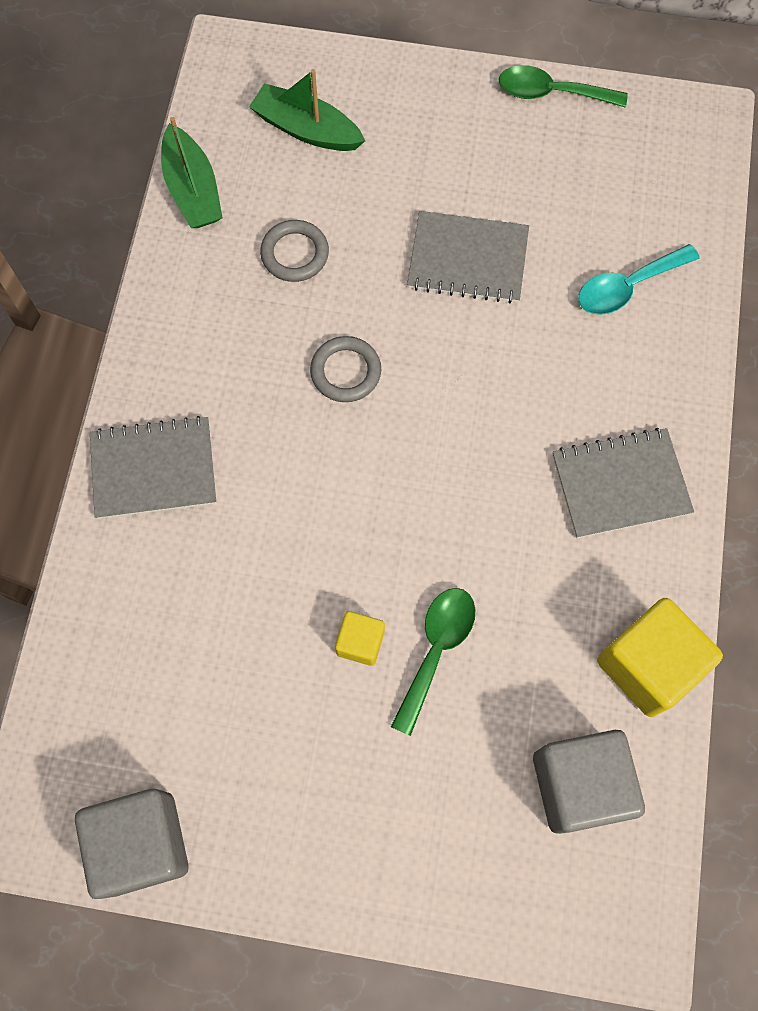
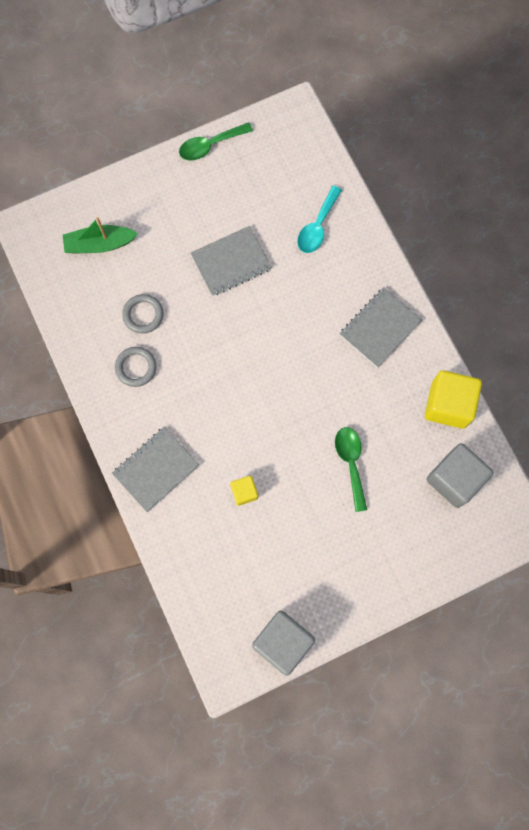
camera: 35 degrees left, 5 degrees up
(193, 190) = (65, 314): green boat -> none
(345, 372) = (213, 359): grey ring -> grey ring (136, 367)
(360, 642) = (314, 483): yellow cube -> yellow cube (244, 492)

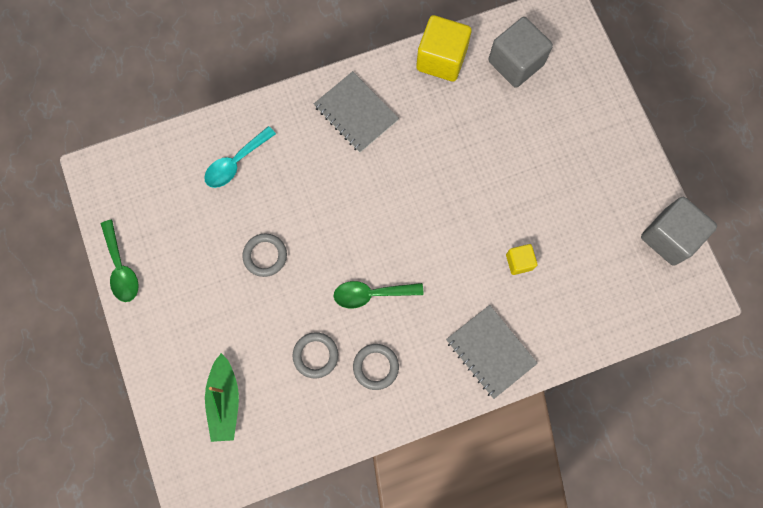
camera: 85 degrees left, 0 degrees up
(231, 262) = (265, 256): grey notebook -> grey ring
(317, 226) = (236, 163): turquoise spoon -> turquoise spoon turned 105 degrees clockwise
(351, 463) = (494, 155): green spoon -> green spoon (371, 294)

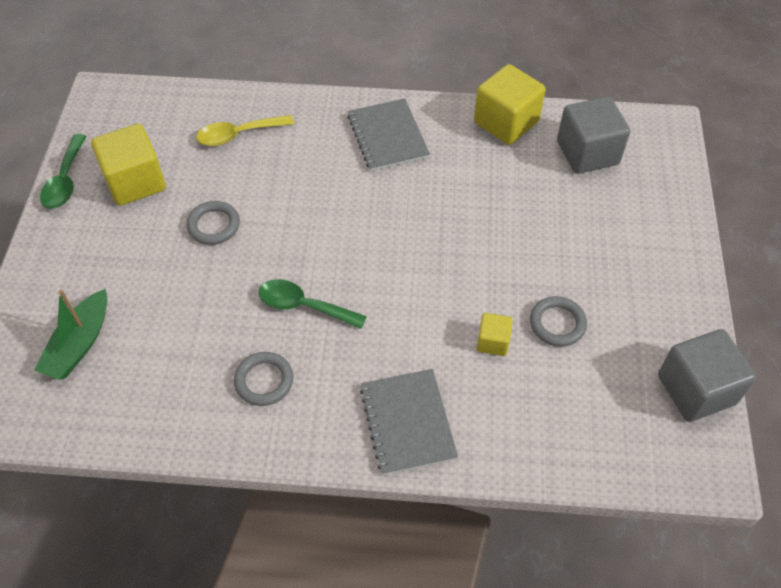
camera: 25 degrees right, 20 degrees down
(179, 244) = (135, 182): none -> yellow cube
(236, 163) = (238, 134): turquoise spoon -> yellow spoon
(315, 355) = (205, 341): grey ring -> grey ring (557, 323)

